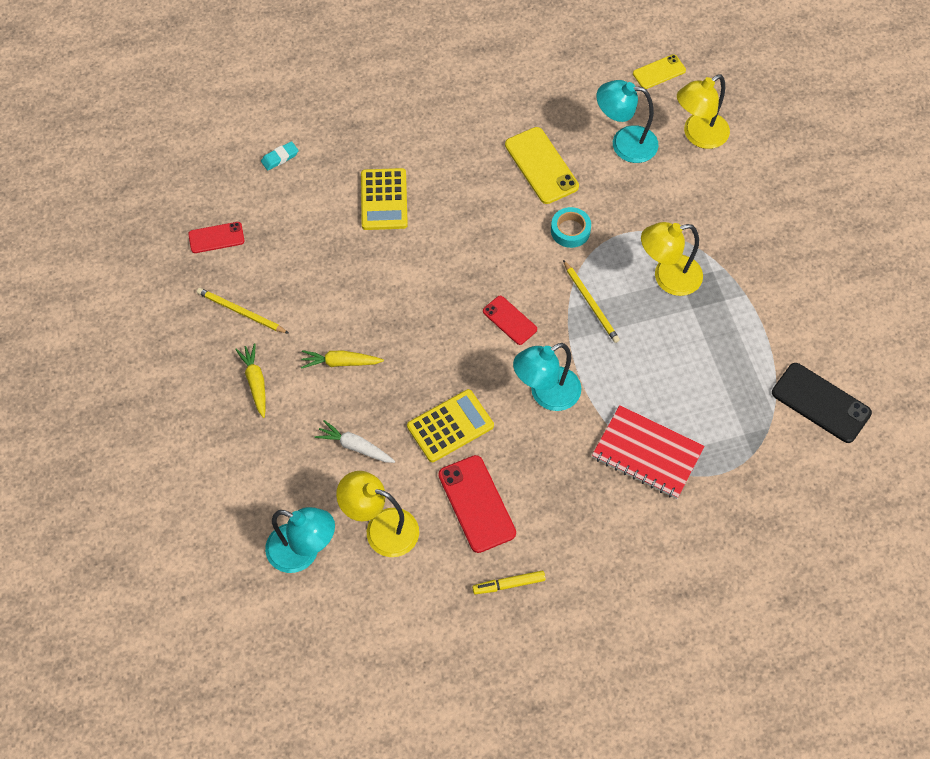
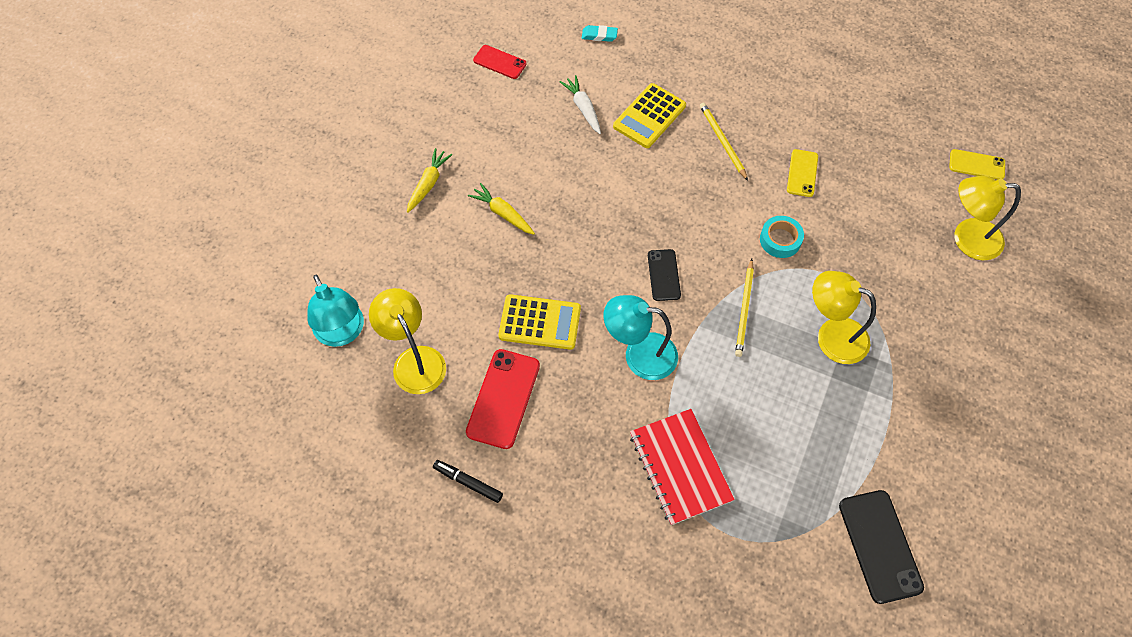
camera: 40 degrees right, 0 degrees up
(241, 312) = (466, 126): yellow pencil -> yellow pencil (722, 141)
(355, 446) = (454, 284): white carrot -> white carrot (583, 108)
(509, 320) = (664, 275): red phone -> black phone
(509, 584) = (468, 482): yellow marker -> black marker
(541, 166) = (802, 173): yellow phone -> yellow phone, size x0.61
(624, 143) = (892, 202): turquoise lamp -> none

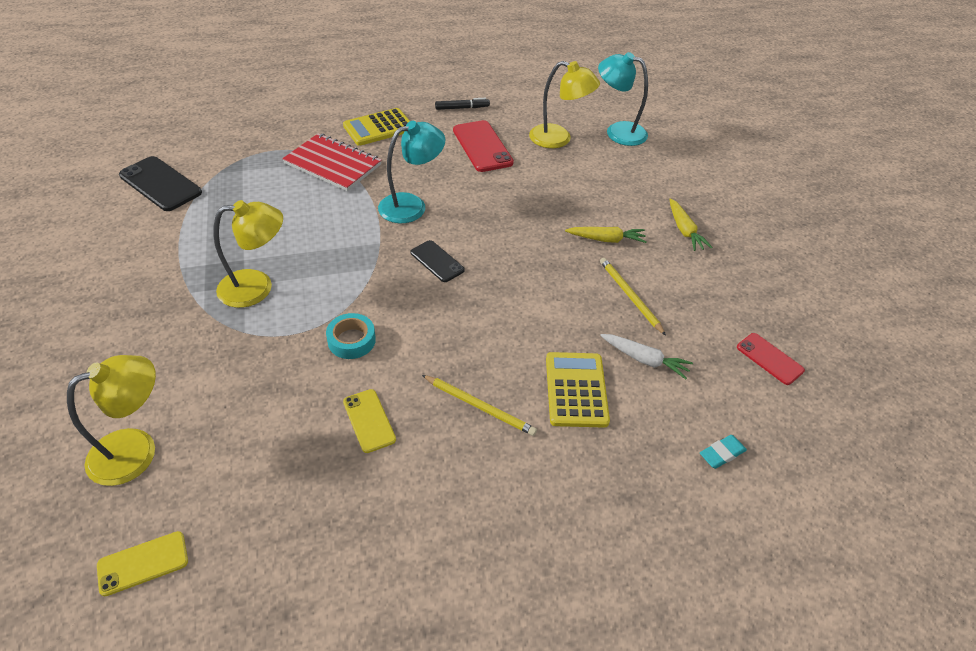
camera: 140 degrees right, 15 degrees down
(499, 62) = (769, 359): red phone -> red phone turned 60 degrees clockwise
(540, 322) = (501, 191): yellow calculator -> yellow calculator (378, 128)
(744, 310) = (349, 270): yellow pencil -> yellow pencil (630, 296)

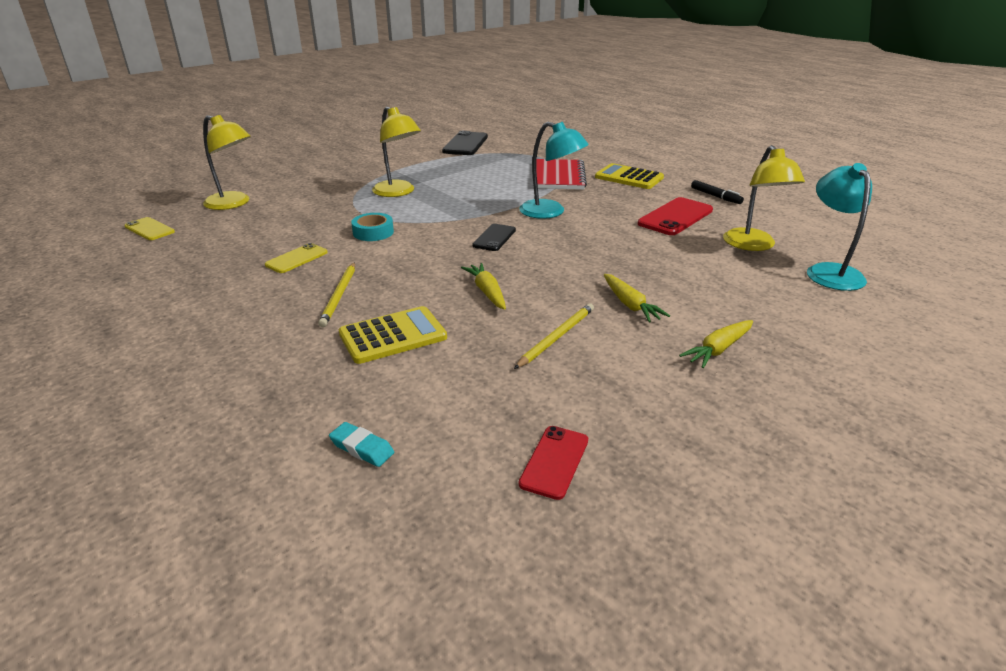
camera: 65 degrees right, 15 degrees down
(537, 306) = (487, 292): none -> yellow carrot
(644, 359) = (467, 366): white carrot -> none

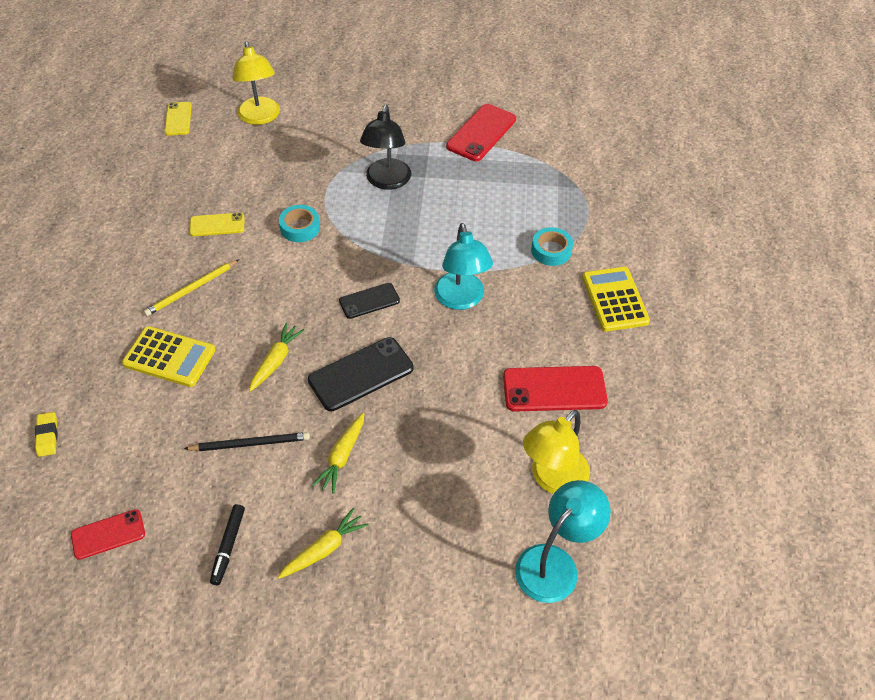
camera: 45 degrees right, 20 degrees up
(362, 448) = (47, 436): turquoise eraser -> yellow eraser
(398, 192) = (387, 181): yellow lamp -> black lamp
(422, 156) = (481, 133): none -> red phone
(465, 144) = (549, 135): black phone -> black phone (361, 374)
(557, 337) = (250, 443): yellow pencil -> black pencil
(558, 177) = (551, 250): red notebook -> turquoise tape
(715, 196) = (647, 391): black marker -> black marker (228, 546)
(718, 349) = (324, 549): yellow carrot -> yellow carrot turned 135 degrees clockwise

